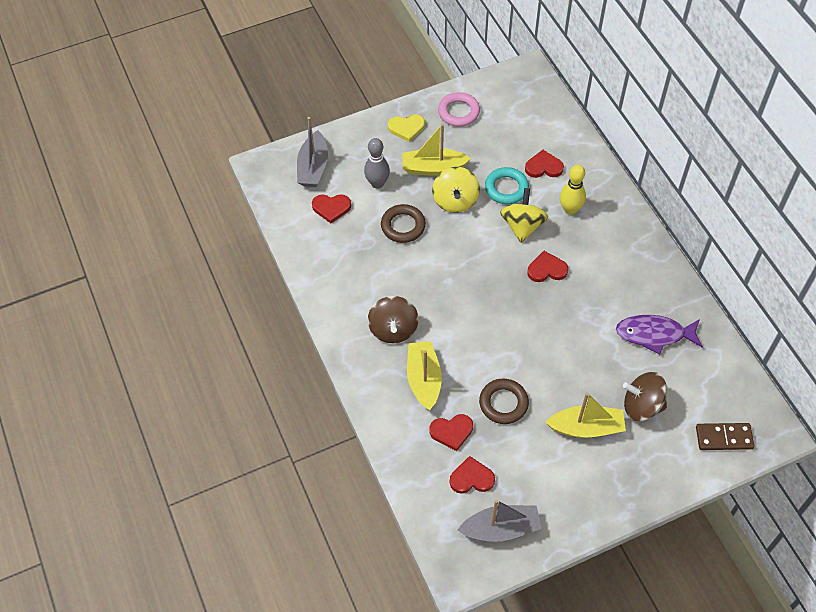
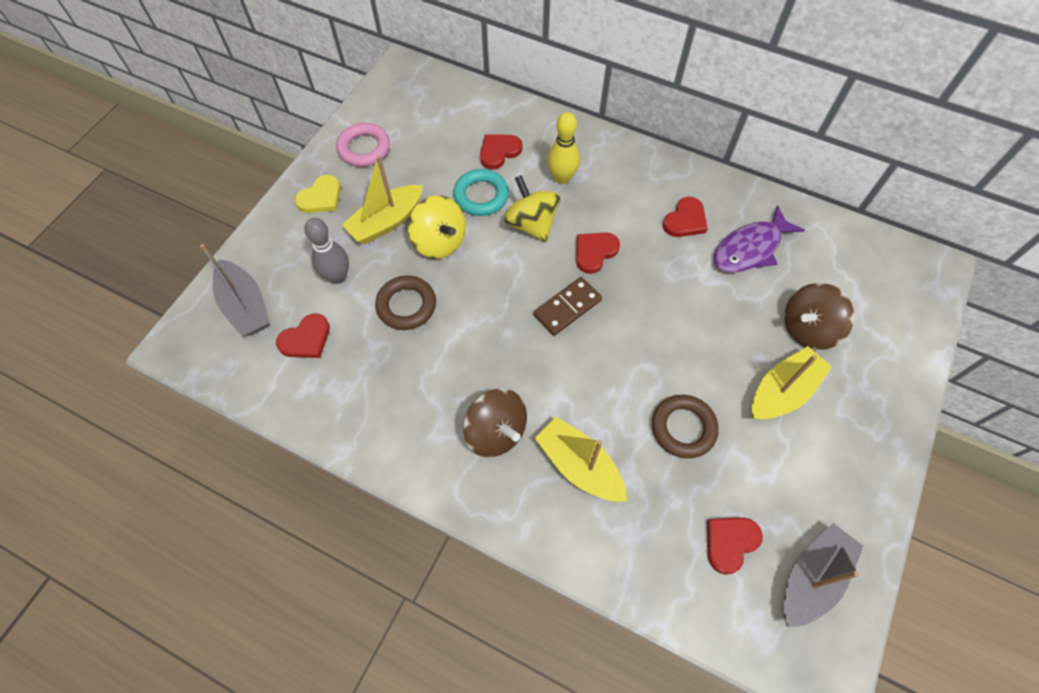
camera: 40 degrees left, 5 degrees up
(451, 432) = (662, 504): red heart -> red heart (685, 220)
(724, 437) = (902, 306): brown domino -> brown domino (567, 307)

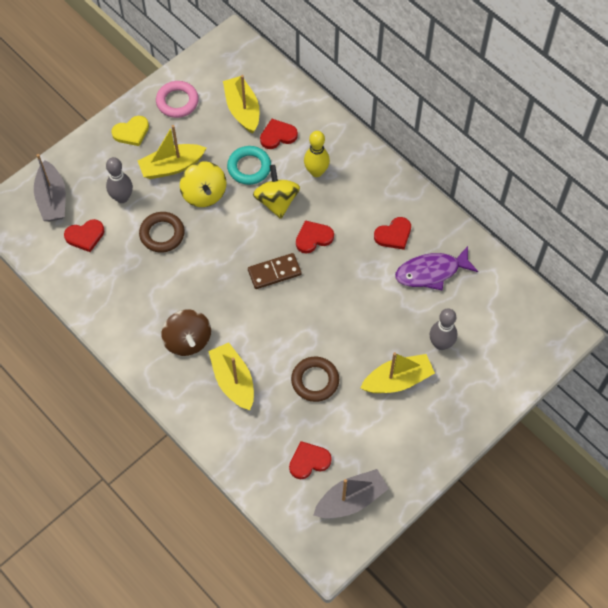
camera: 20 degrees right, 0 degrees up
(445, 136) = (242, 110): none -> yellow boat
(807, 328) = (441, 344): brown spinning top -> grey bowling pin

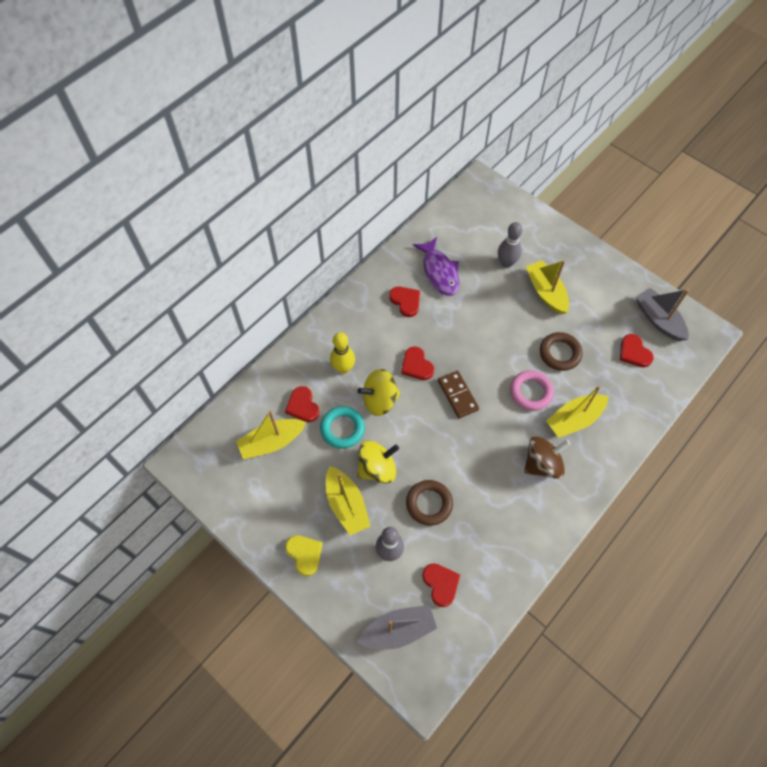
camera: 95 degrees left, 0 degrees up
(177, 101) = (262, 510): pink ring -> pink ring (531, 392)

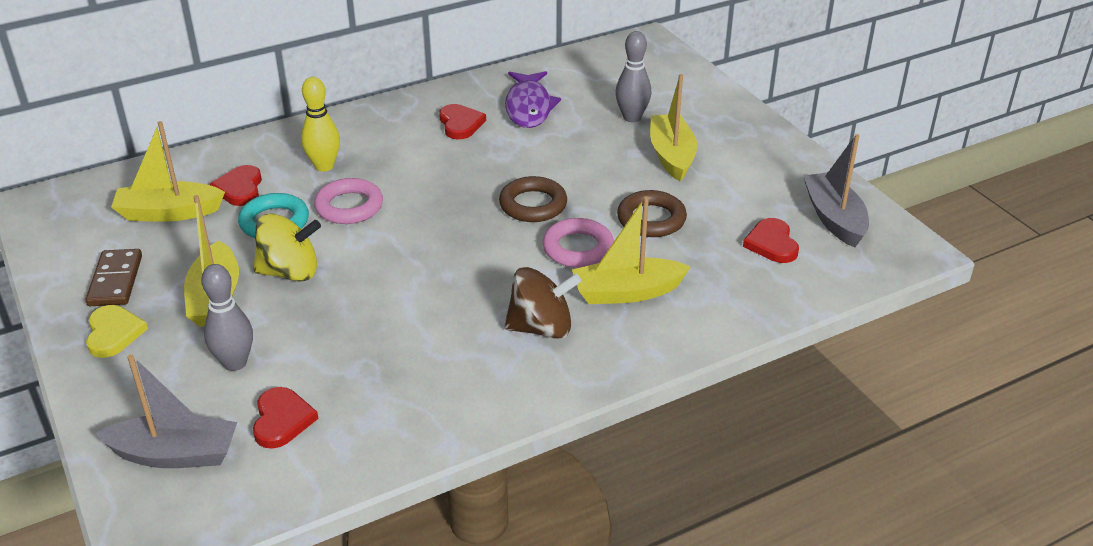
camera: 20 degrees right, 25 degrees down
(380, 400) = (349, 206): yellow spinning top -> pink ring
(416, 365) = (428, 185): red heart -> none
(429, 504) = (335, 327): brown ring -> brown ring (533, 205)
(457, 395) = (464, 227): brown domino -> brown domino (115, 281)

